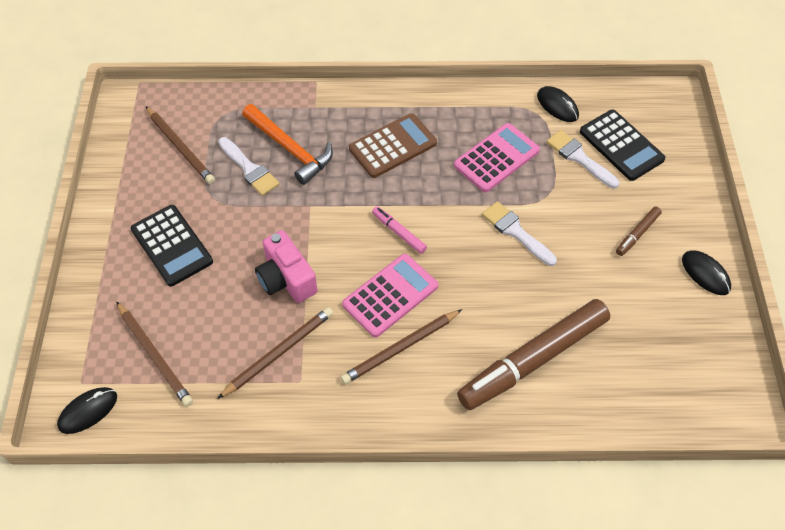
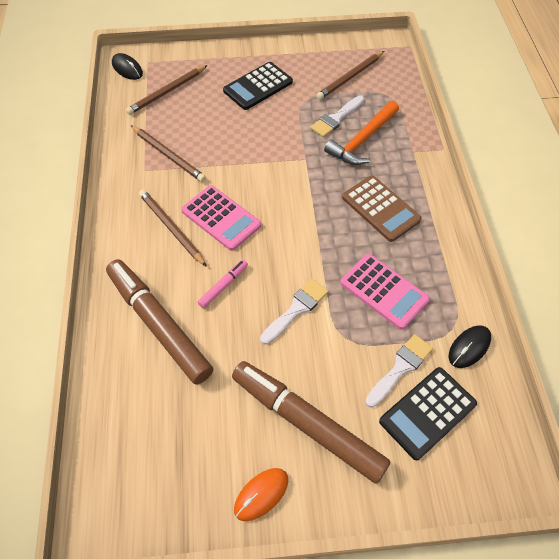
camera: 85 degrees right, 0 degrees up
(286, 279) = (233, 152): pink camera -> none
(399, 232) = (285, 219): pink marker -> pink marker (223, 286)
(637, 234) = (307, 423): brown marker -> brown marker, size x2.36
(705, 274) = (261, 494): black mouse -> orange mouse

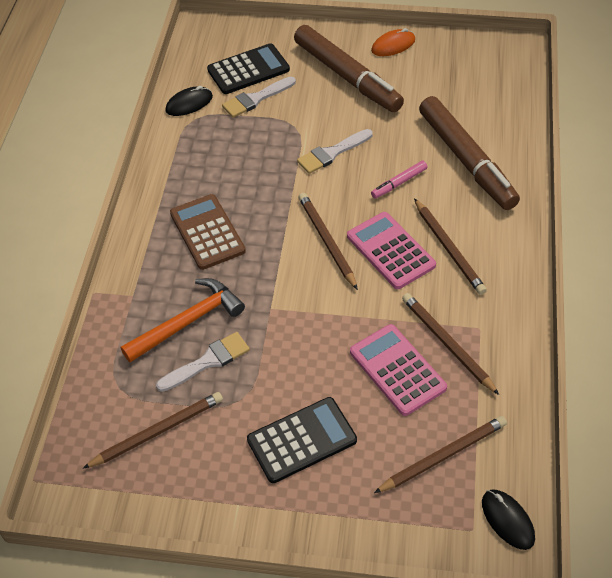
camera: 165 degrees left, 5 degrees down
(277, 217) = (326, 241): none -> brown pencil
(384, 291) = (242, 155): pink calculator -> pink calculator (397, 370)

